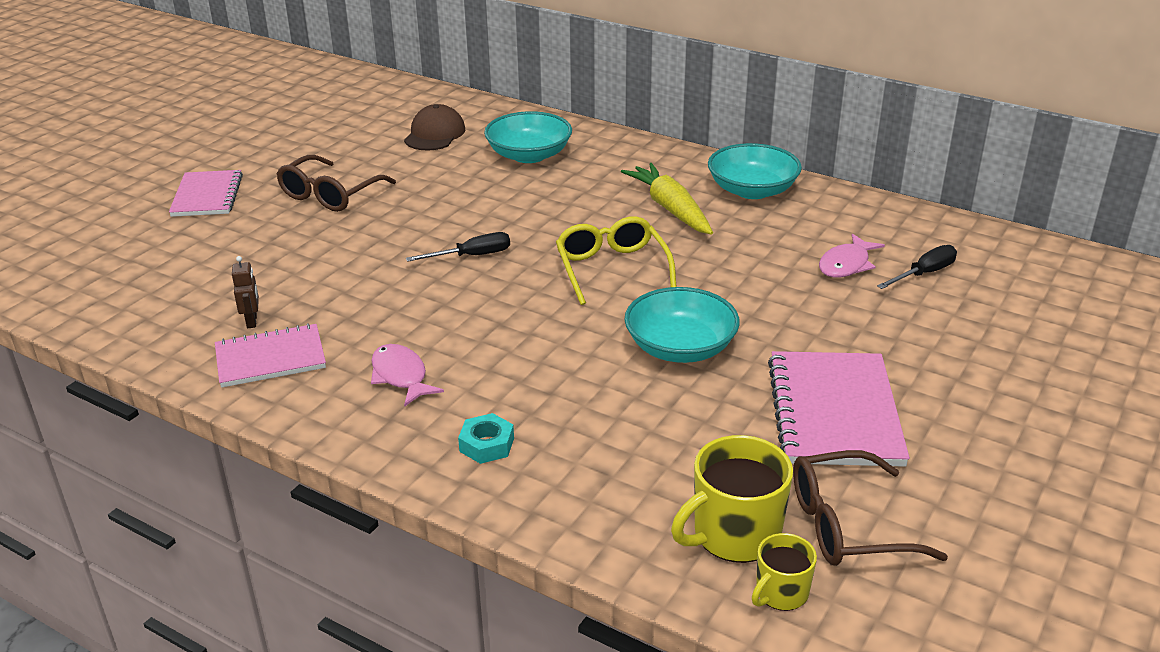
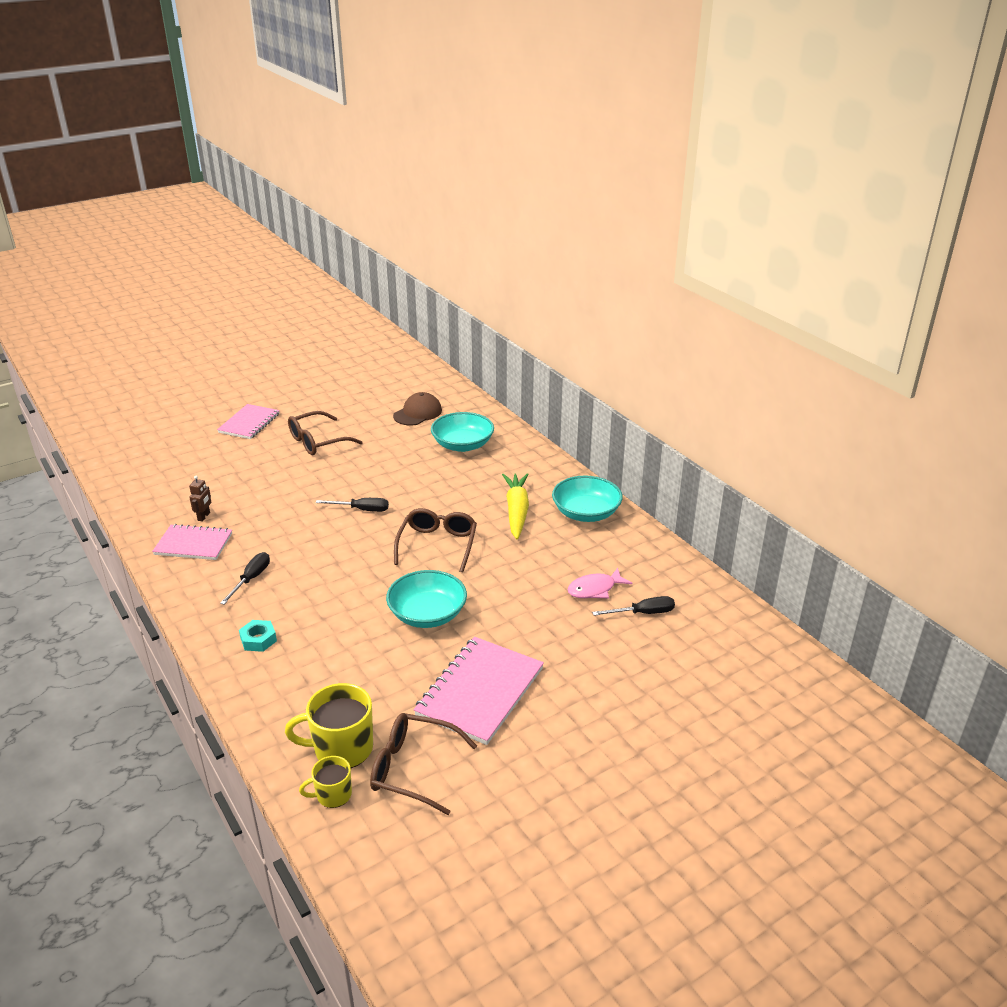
camera: 25 degrees right, 0 degrees up
(401, 376) = (251, 579): pink fish -> black screwdriver
(612, 268) = (438, 544): yellow glasses -> brown glasses

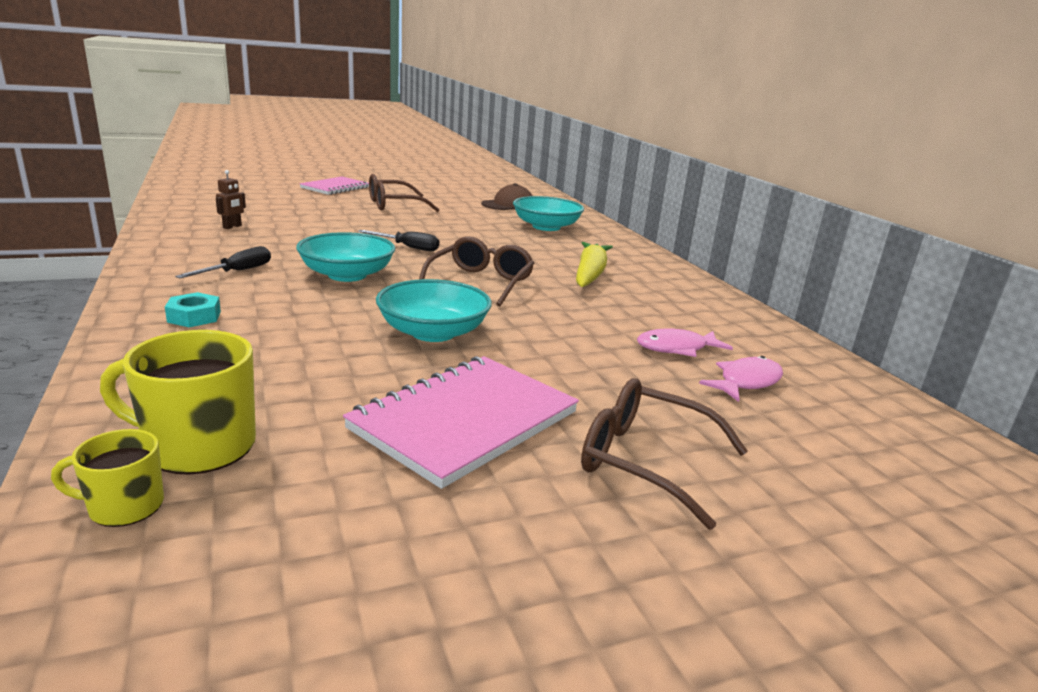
camera: 10 degrees right, 10 degrees down
(193, 544) = (200, 240): pink notebook -> none
(412, 769) = (292, 497): brown glasses -> brown glasses (644, 460)
(586, 513) = (677, 288): turquoise bowl -> turquoise bowl (347, 275)
(643, 613) = (746, 382): black screwdriver -> pink fish

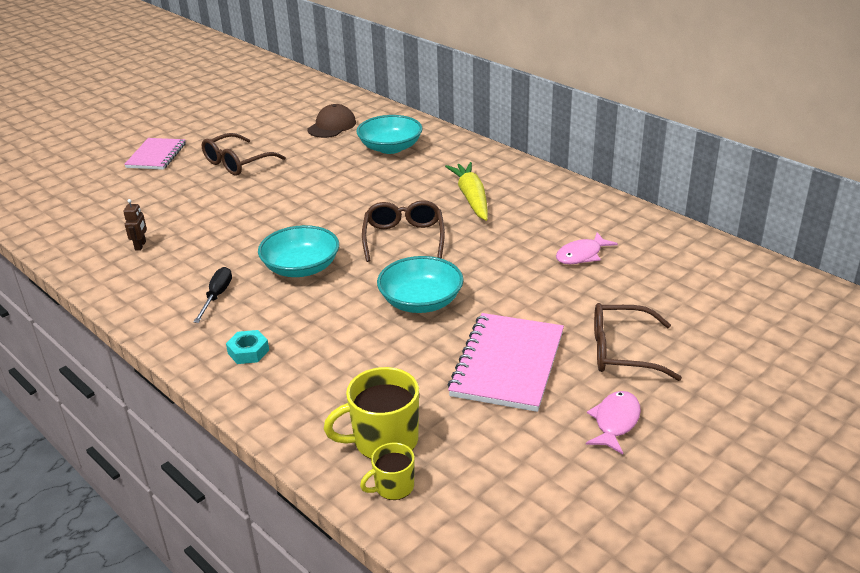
camera: 20 degrees left, 10 degrees up
(408, 247) = (310, 217): black screwdriver -> none
(746, 382) = (639, 269): pink fish -> pink fish (615, 422)

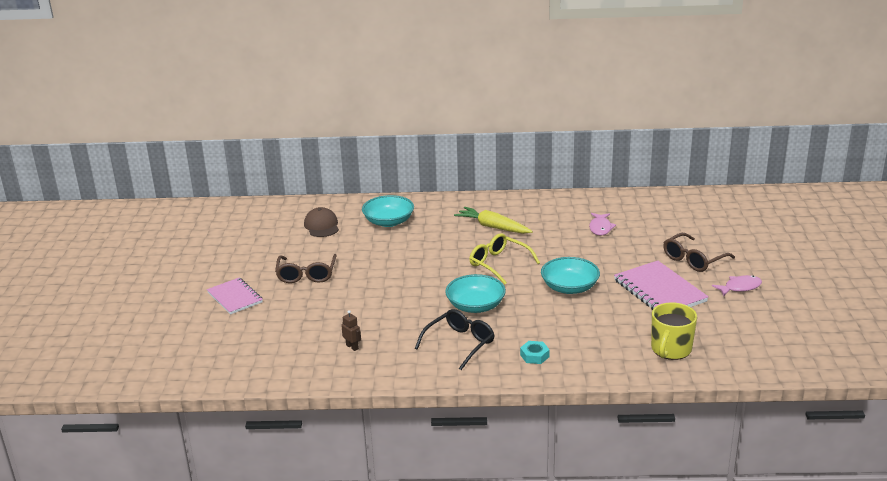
camera: 45 degrees left, 5 degrees down
(217, 296) = (460, 343): black screwdriver -> black glasses
(393, 487) = (708, 362): yellow mug -> none
(404, 238) = (498, 264): brown glasses -> yellow glasses
(615, 422) = (740, 287): pink fish -> pink fish turned 90 degrees clockwise

